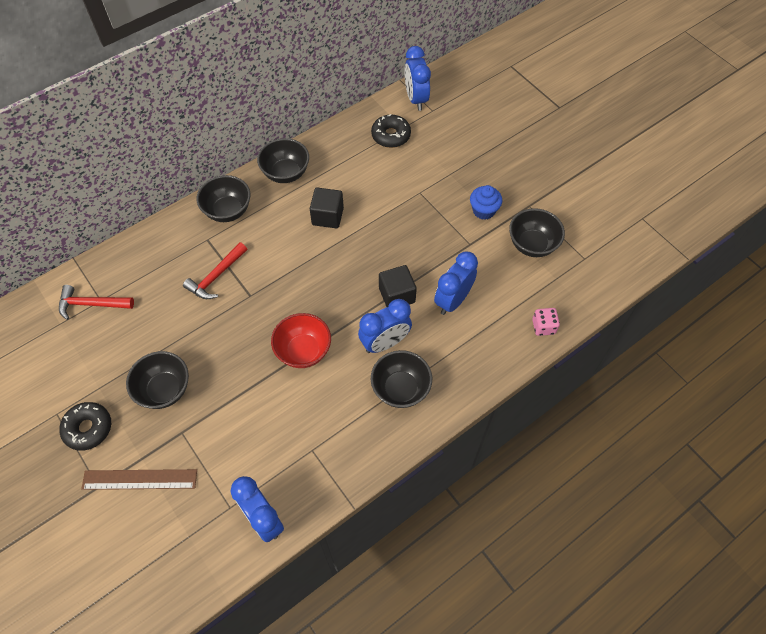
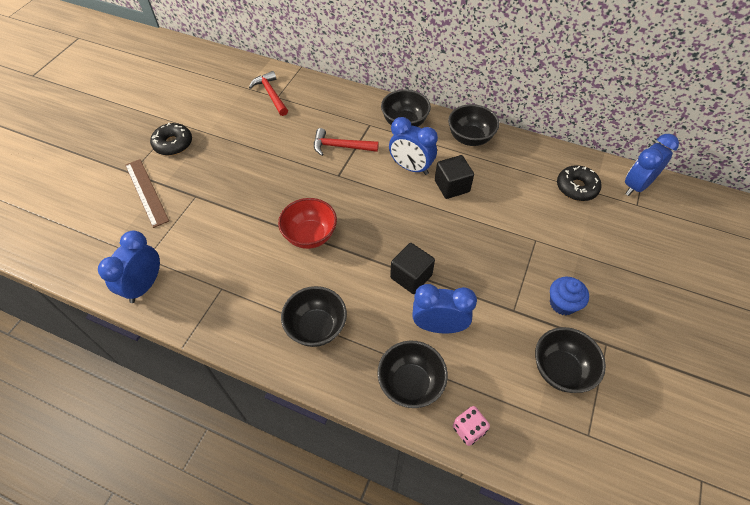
camera: 60 degrees right, 5 degrees down
(164, 390) = (225, 168): black bowl -> black bowl (410, 383)
(385, 343) = (355, 291): blue clock -> blue clock (411, 167)

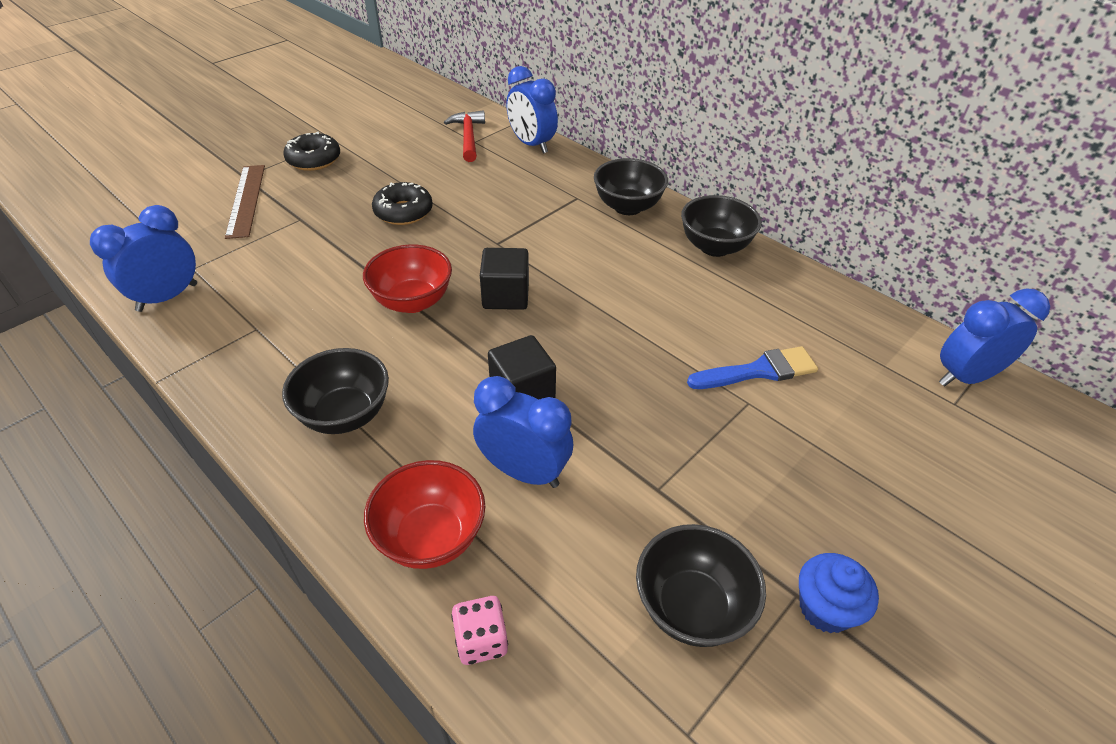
camera: 20 degrees right, 10 degrees down
(340, 146) = (521, 212): red hammer -> none
(410, 383) = (431, 537): black bowl -> red bowl
(411, 167) = (605, 260): blue clock -> blue clock (531, 145)
(452, 186) = (653, 297): black cube -> black cube (505, 296)
(532, 217) = (759, 371): none -> blue brush
(562, 304) = (747, 507): blue cupcake -> blue cupcake (825, 608)
(576, 188) = (856, 351): black donut -> black donut (403, 212)

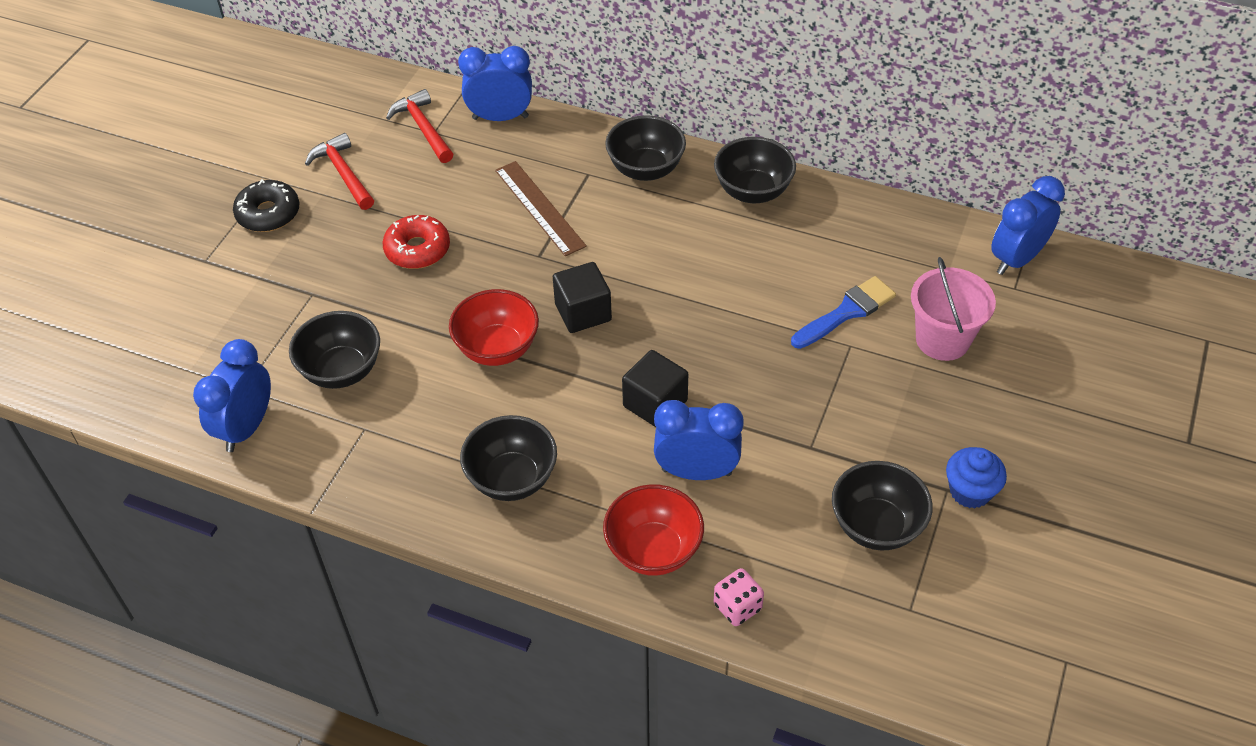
camera: 20 degrees left, 5 degrees up
(246, 200) = (233, 290): brown ruler -> brown ruler (540, 207)
(275, 279) = (342, 371): none -> black bowl
(388, 149) = (343, 173): none -> red hammer
(403, 212) = (417, 249): black donut -> red donut
(531, 145) = (500, 117): blue clock -> blue clock turned 150 degrees clockwise
(853, 429) = (942, 340): none -> pink bucket

